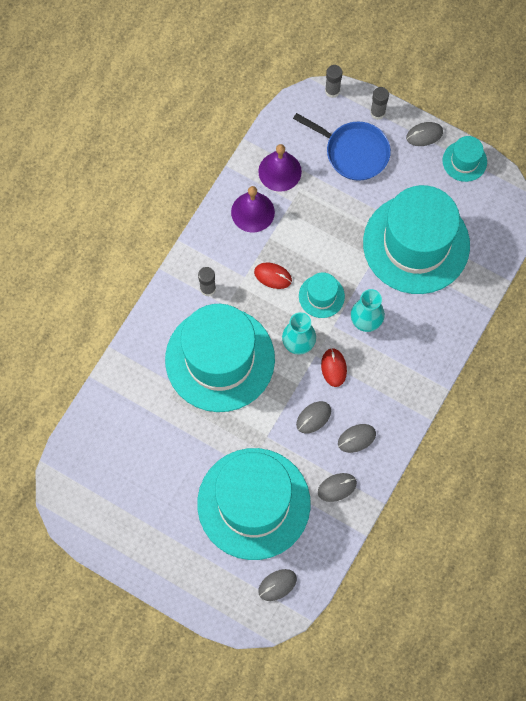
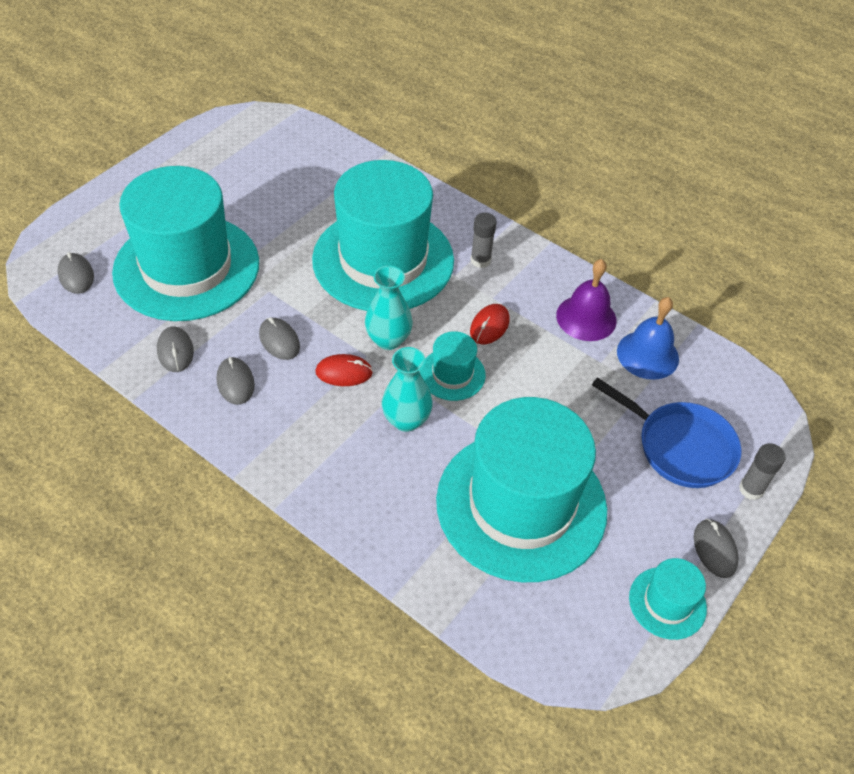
camera: 95 degrees right, 20 degrees down
(280, 171) = (647, 354): purple bell -> blue bell
(332, 91) = (784, 435): grey glue stick -> none
(353, 152) = (680, 446): blue pan -> blue pan turned 90 degrees counterclockwise

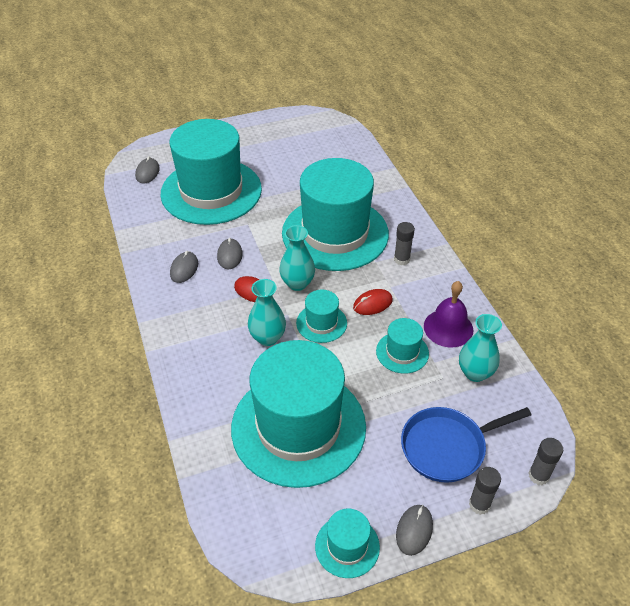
camera: 35 degrees right, 5 degrees down
(175, 351) = (165, 236): grey mouse -> none
(561, 367) = (402, 352): none -> turquoise hat
(647, 354) = (475, 373): blue bell -> turquoise vase
(680, 446) = (447, 447): blue pan -> blue pan turned 90 degrees clockwise
(779, 431) = (538, 476): none -> grey glue stick

